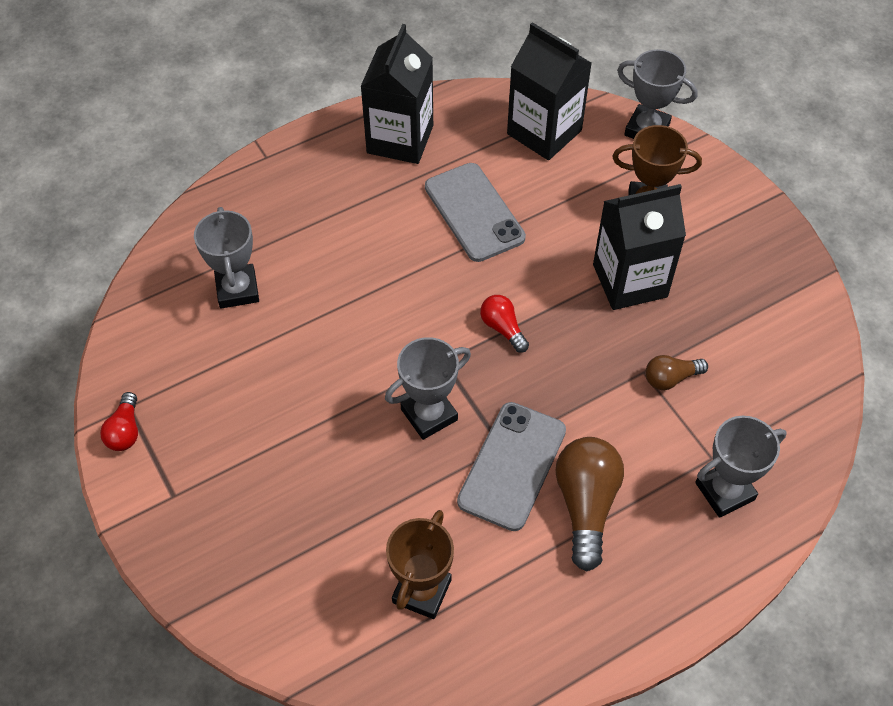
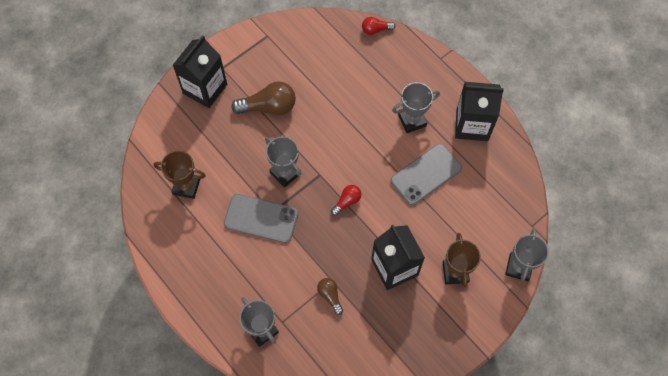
camera: 80 degrees right, 10 degrees up
(125, 431) = (253, 38): red light bulb -> red light bulb (375, 30)
(237, 290) = (346, 66): grey trophy -> grey trophy (412, 120)
(544, 132) = (499, 205): black carton -> black carton (205, 89)
(586, 505) = (243, 258): brown light bulb -> brown light bulb (269, 107)

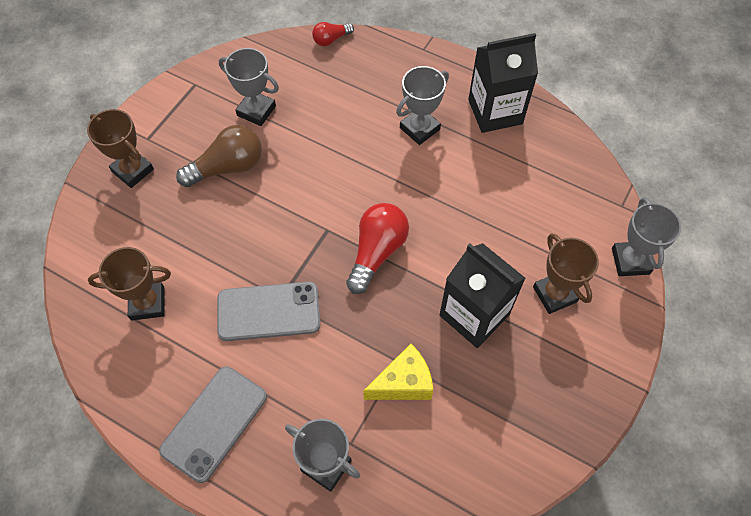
camera: 20 degrees left, 5 degrees down
(205, 89) = (132, 170): black carton -> brown trophy
(285, 173) = (280, 242): grey trophy -> grey trophy (256, 111)
(330, 296) = (403, 383): brown light bulb -> yellow cheese
(347, 202) = (377, 252): red light bulb -> red light bulb, size x1.81
(426, 174) = (464, 186): grey phone -> grey phone (214, 423)

